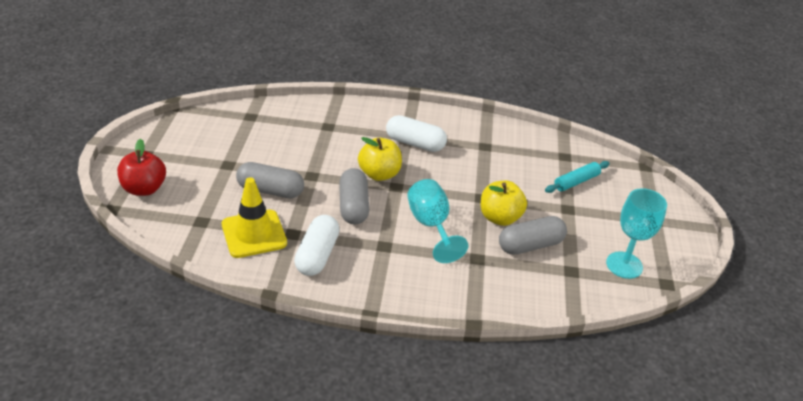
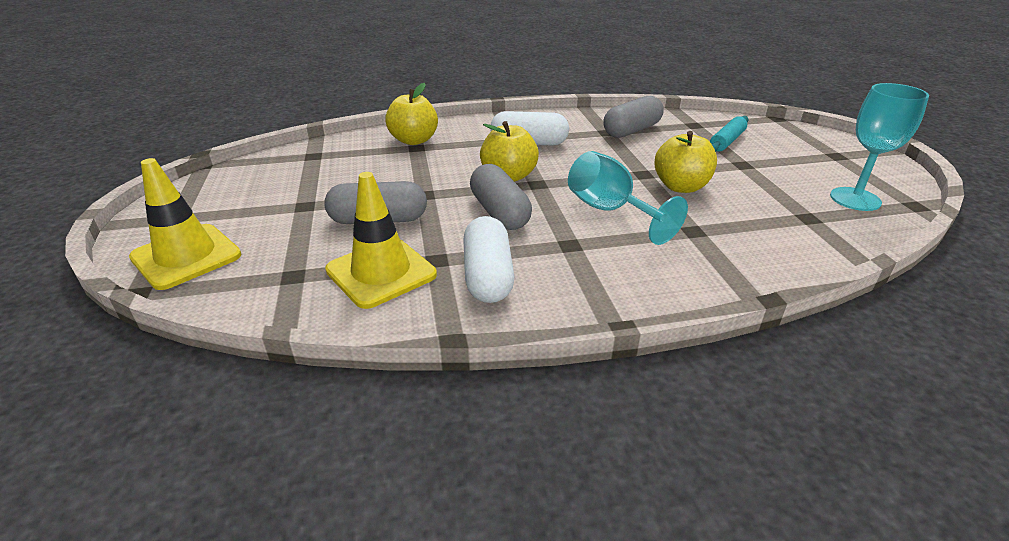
camera: 15 degrees left, 5 degrees down
(144, 189) = (186, 256): red apple -> yellow traffic cone
(329, 118) = (414, 140): none -> yellow apple
(530, 245) = (739, 204): grey capsule -> grey capsule (631, 130)

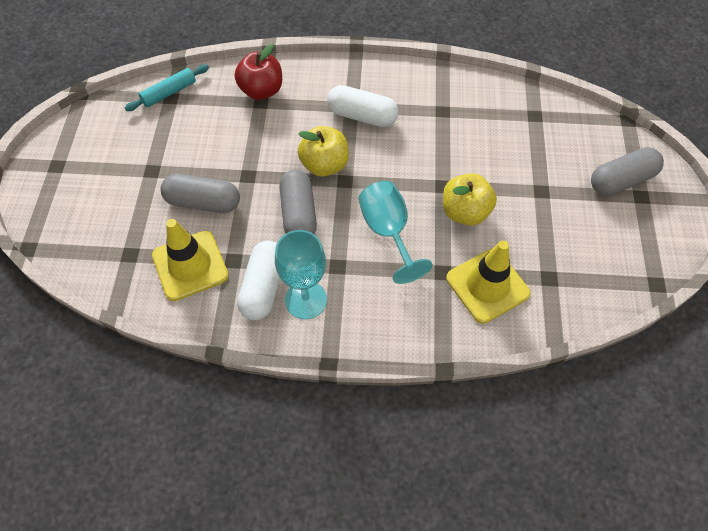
camera: 15 degrees right, 25 degrees up
(186, 256) = (61, 215): yellow traffic cone -> yellow traffic cone (487, 286)
(414, 140) = (261, 90): yellow apple -> red apple
(631, 130) = (468, 114): grey capsule -> grey capsule (621, 180)
(727, 141) = (549, 151): turquoise rolling pin -> turquoise rolling pin (169, 93)
(855, 199) = (608, 263): turquoise goblet -> turquoise goblet (306, 300)

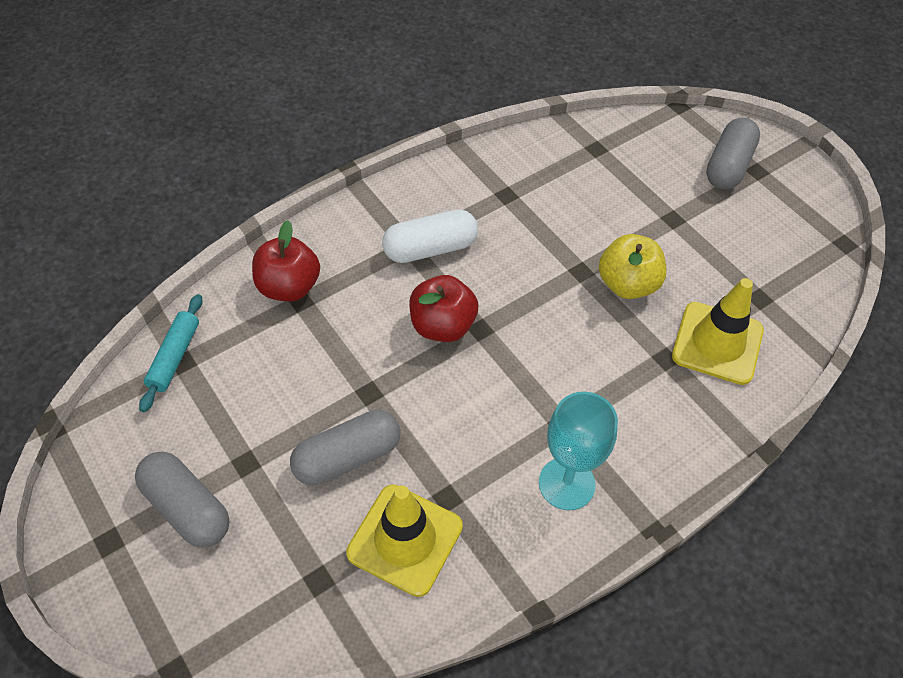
camera: 40 degrees left, 5 degrees down
(263, 287) = (510, 503): white capsule -> none
(298, 214) = (468, 397): grey capsule -> grey capsule (187, 508)
(324, 165) = (442, 326): yellow apple -> red apple
(388, 232) = (576, 353): turquoise goblet -> none

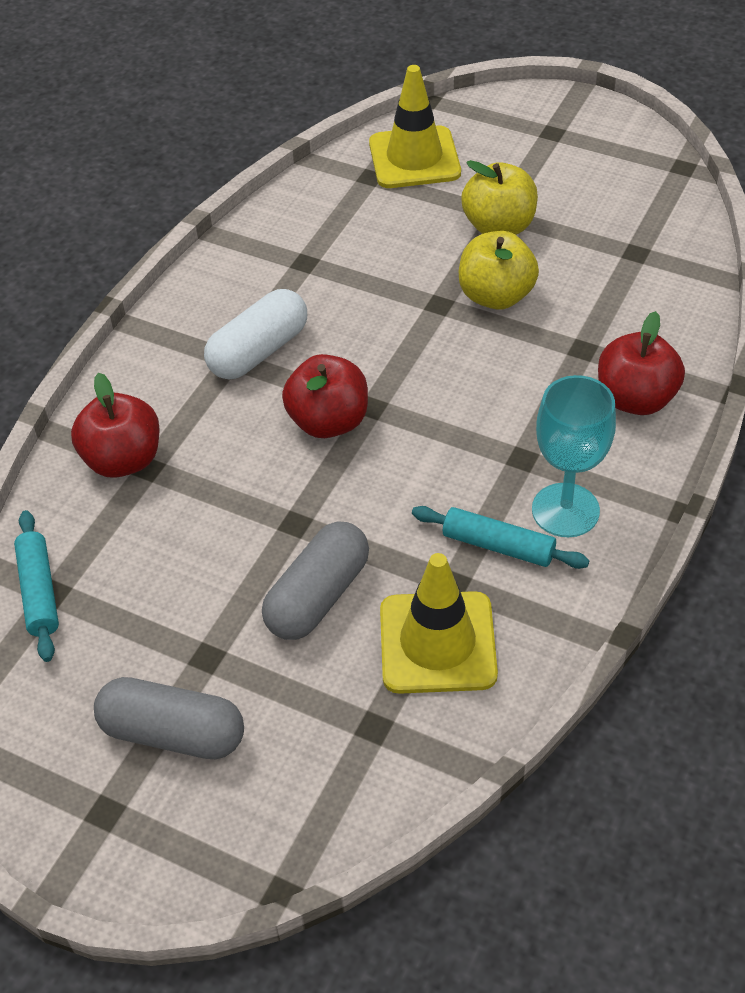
camera: 25 degrees left, 5 degrees down
(498, 486) = (498, 546): none -> turquoise rolling pin
(666, 229) = (499, 227): none -> yellow apple
(680, 419) = (635, 399): none -> red apple
(717, 343) = (623, 312): yellow traffic cone -> yellow traffic cone (414, 158)
(728, 166) = (520, 139): grey capsule -> none

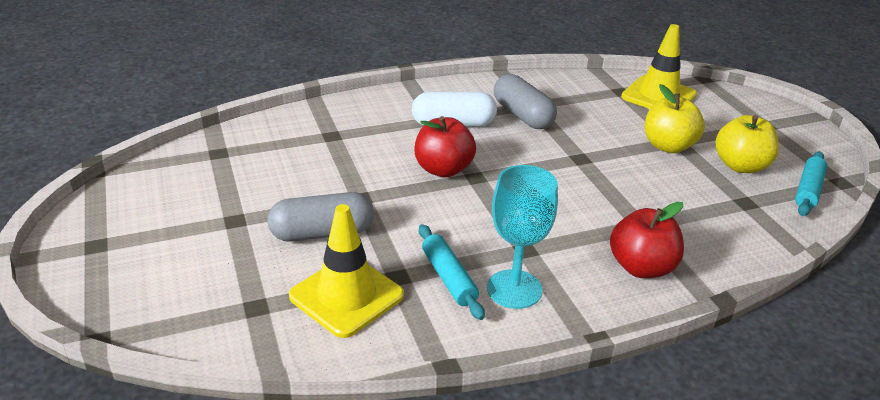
camera: 40 degrees right, 15 degrees down
(39, 592) = (213, 149): turquoise rolling pin -> turquoise rolling pin (808, 190)
(123, 460) = (326, 126): red apple -> none
(173, 733) = (171, 237): grey capsule -> grey capsule (522, 115)
(496, 296) = (620, 173): yellow apple -> yellow apple (740, 166)

